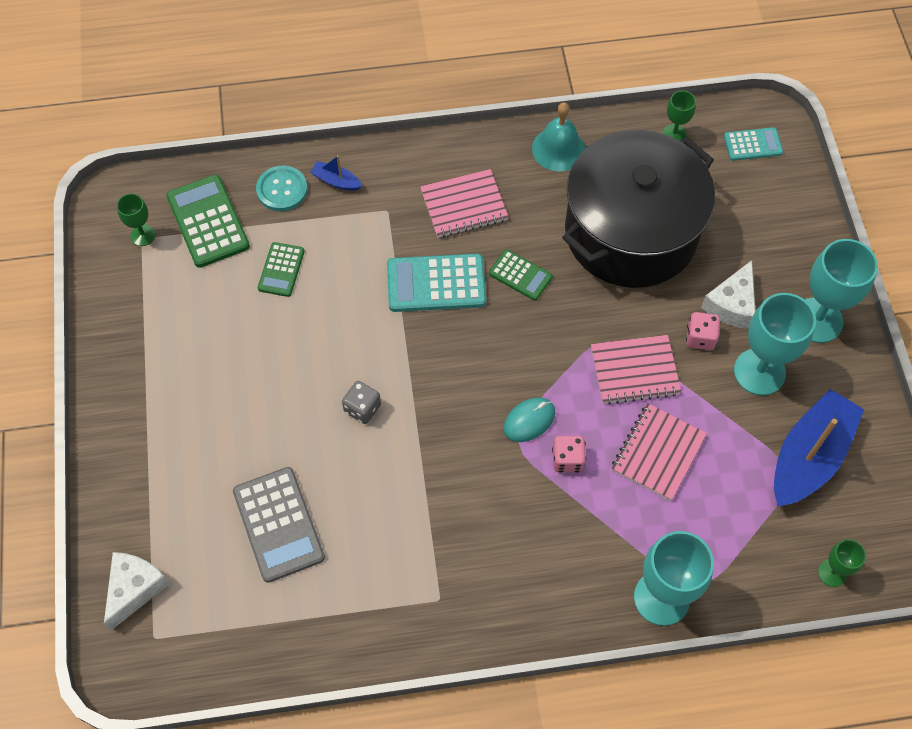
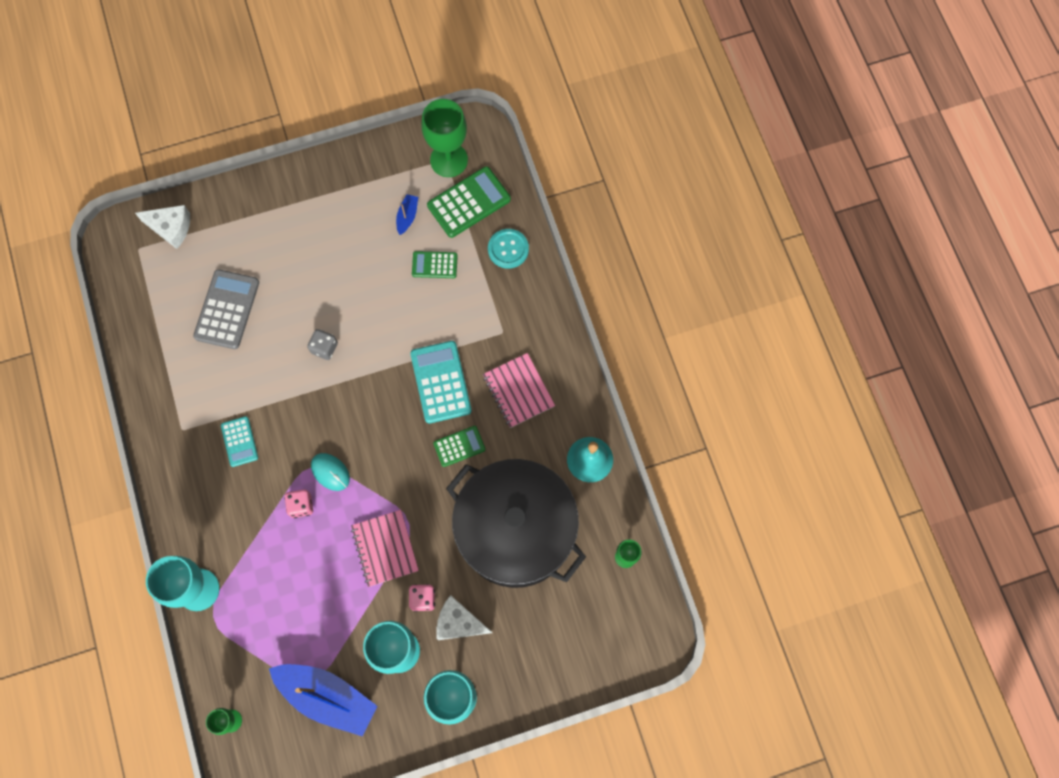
camera: 80 degrees right, 10 degrees up
(143, 235) = (449, 160): green goblet -> green goblet, size x1.95
(279, 524) = (227, 309): grey calculator -> grey calculator turned 135 degrees clockwise
(336, 181) = (524, 288): blue boat -> blue boat (407, 216)
(520, 275) = (459, 446): green calculator -> green calculator turned 135 degrees counterclockwise
(658, 453) = (315, 574): pink notebook -> none
(752, 144) = (628, 629): turquoise calculator -> turquoise calculator (239, 441)

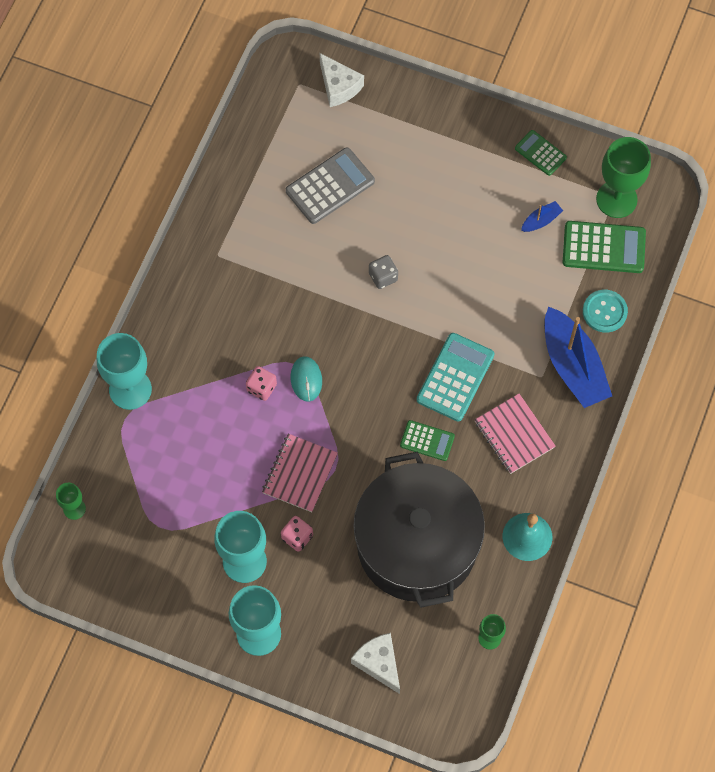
camera: 40 degrees right, 5 degrees down
(239, 441) = (254, 299): turquoise calculator -> none
(327, 697) = (161, 551): blue boat -> blue boat (573, 366)
(434, 265) = (530, 278): green calculator -> green calculator (540, 153)
(459, 622) = (310, 578): white cheese -> white cheese (379, 663)
(518, 391) = (514, 435): pink notebook -> pink notebook turned 45 degrees counterclockwise

